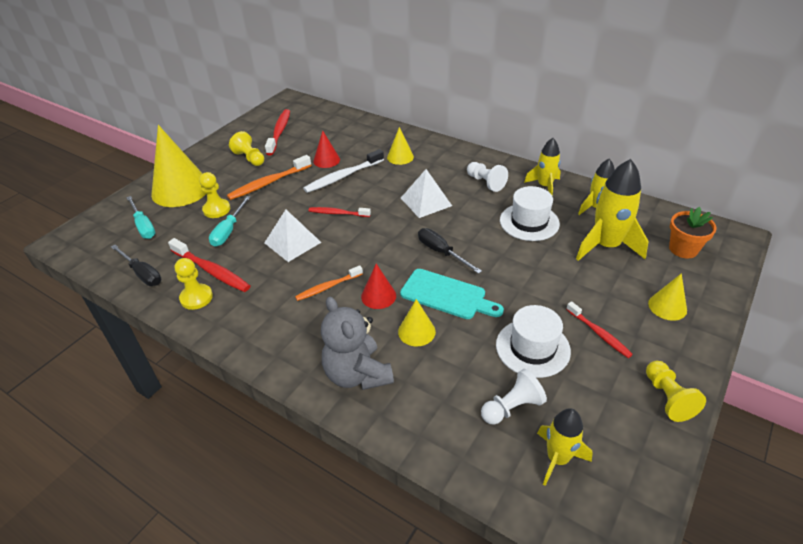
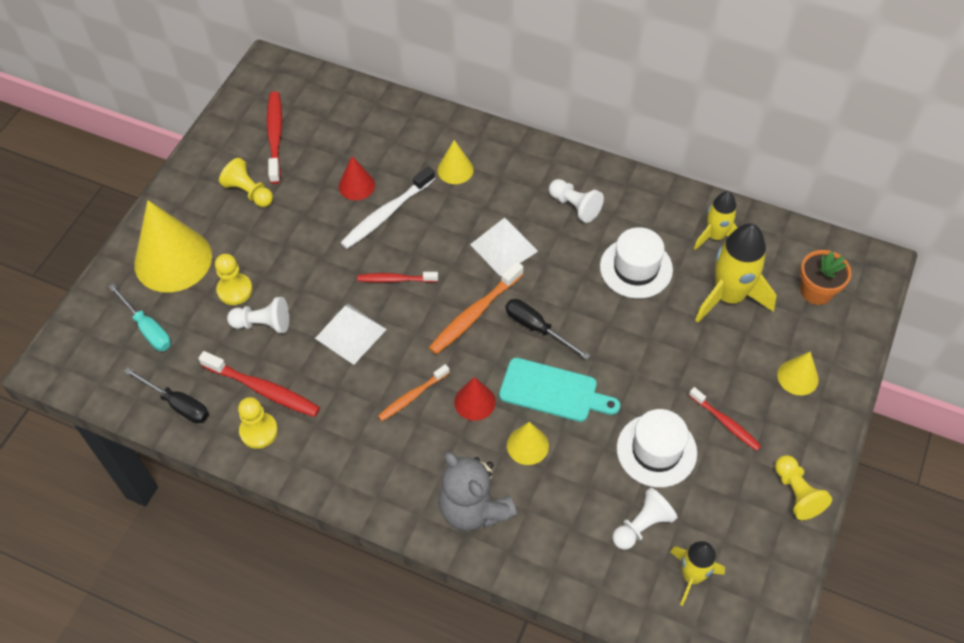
camera: 10 degrees left, 15 degrees up
(229, 231) = (263, 324): turquoise screwdriver -> white pawn
(268, 183) = (289, 236): orange toothbrush -> orange toothbrush (474, 314)
(544, 186) = (649, 205): yellow rocket -> none

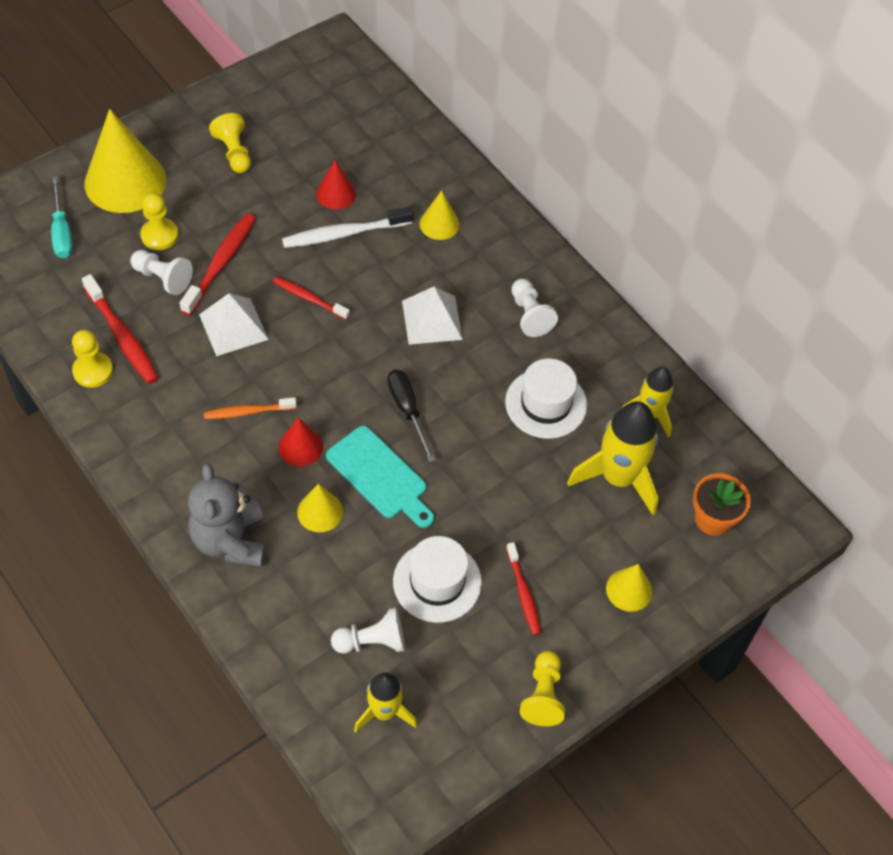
camera: 25 degrees right, 0 degrees up
(177, 404) = (41, 311): black screwdriver -> none
(275, 136) = (294, 112): red toothbrush -> red toothbrush (221, 263)
(474, 314) = (359, 367): orange toothbrush -> none

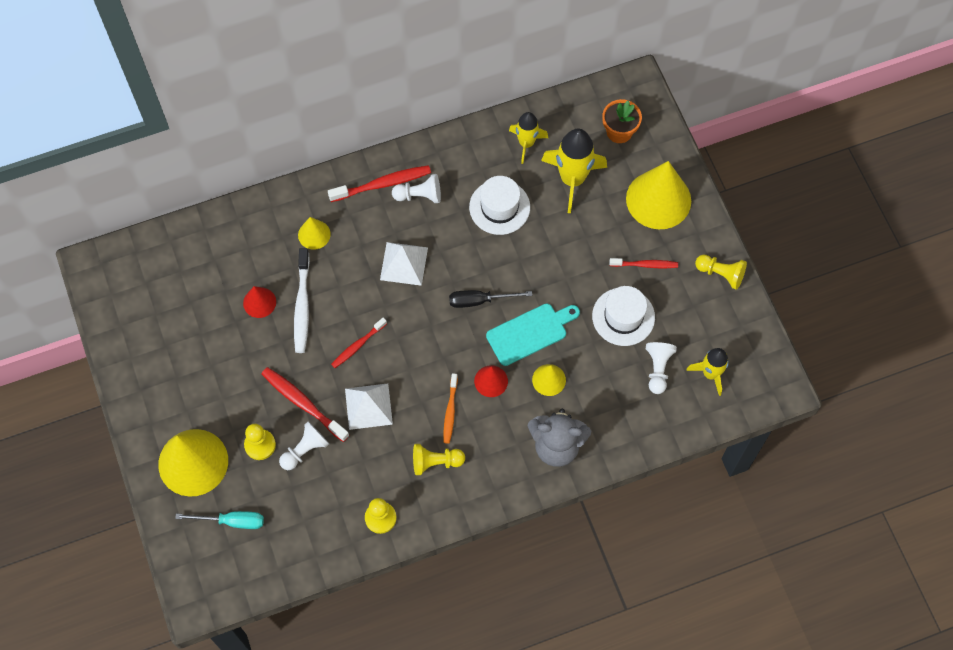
camera: 70 degrees left, 10 degrees up
(122, 336) = (353, 490): red toothbrush -> red toothbrush (382, 184)
(234, 152) = (189, 370): yellow pawn -> yellow pawn (435, 462)
(629, 590) = (658, 199): yellow cone -> yellow cone, size x2.03

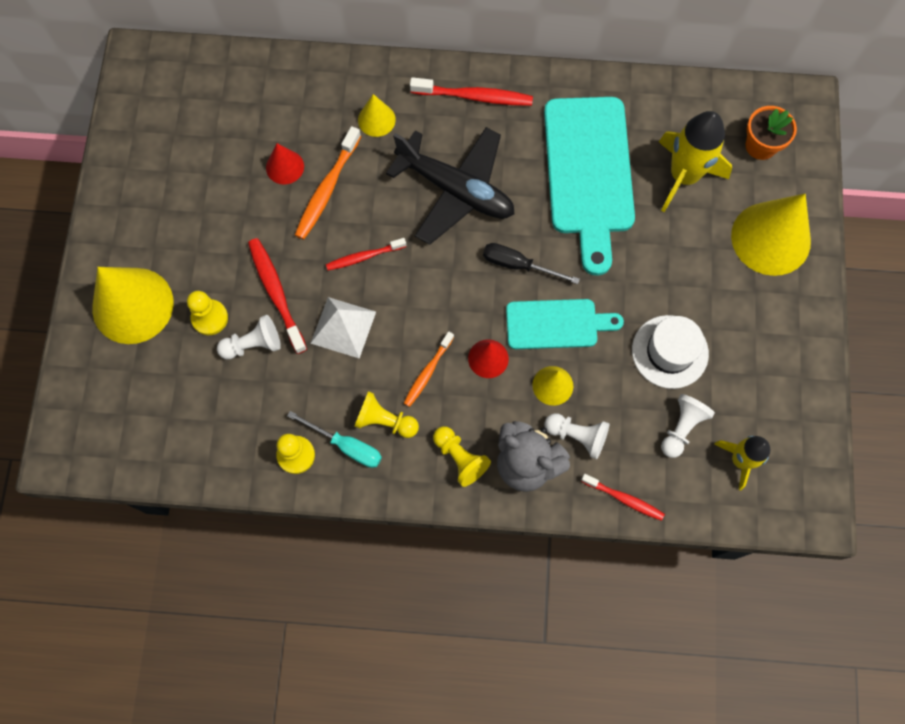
camera: 25 degrees right, 5 degrees up
(232, 521) = (140, 386): turquoise screwdriver -> turquoise screwdriver (346, 446)
(302, 305) = (327, 189): white toothbrush -> orange toothbrush
(404, 263) = (456, 190): white pyramid -> black plane
(419, 195) = (508, 125): white pawn -> white pawn (577, 436)
(499, 207) = (588, 173): white hat -> turquoise cutting board
(526, 143) = (651, 117): yellow rocket -> none
(645, 265) = (722, 304): red toothbrush -> red toothbrush (624, 499)
(721, 274) = (804, 352): yellow pawn -> yellow pawn (460, 458)

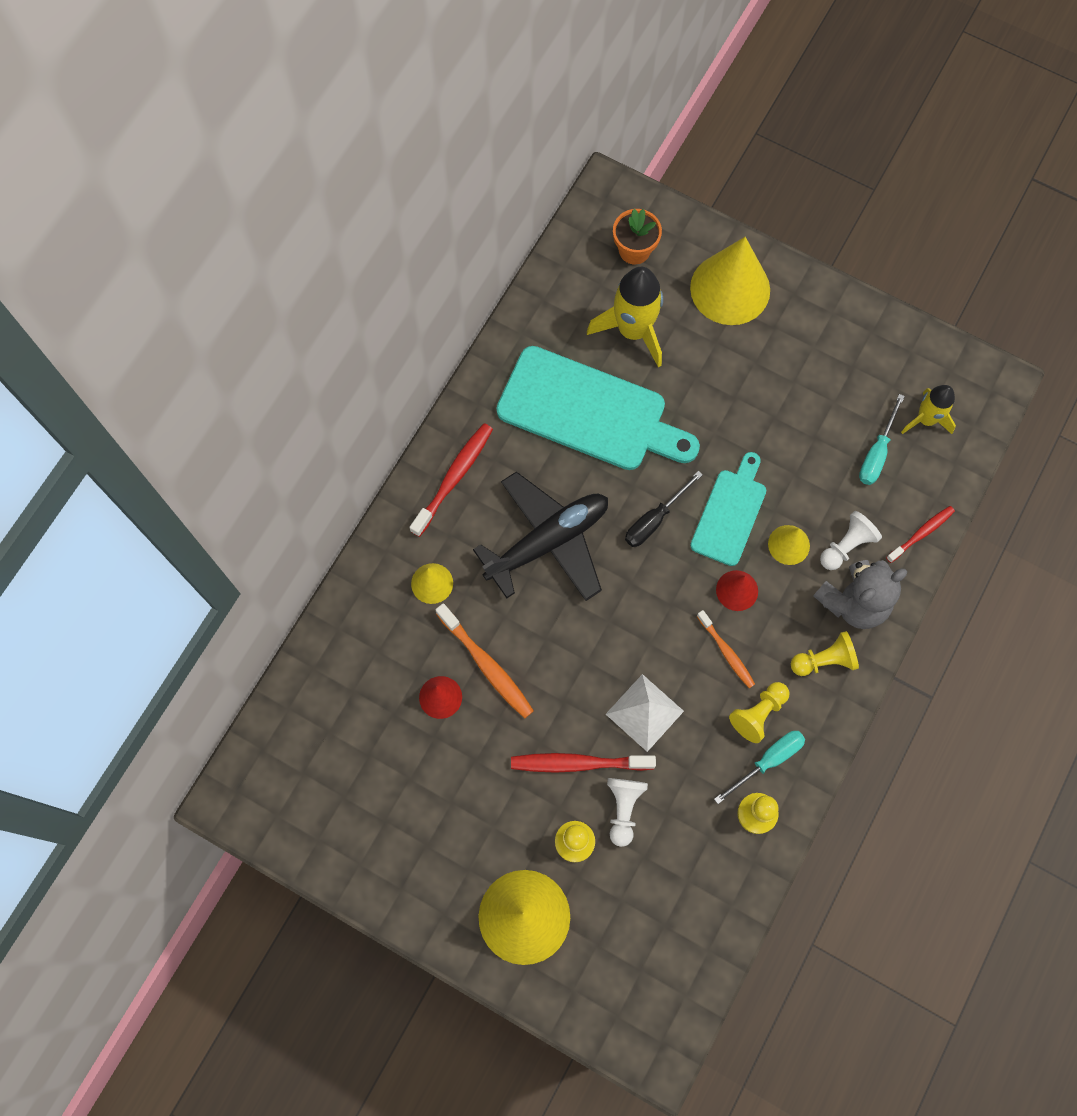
camera: 65 degrees left, 0 degrees up
(364, 257) = (578, 660): red toothbrush -> none
(670, 352) = (800, 428): white hat -> none
(681, 428) = (876, 453): white pawn -> turquoise screwdriver

